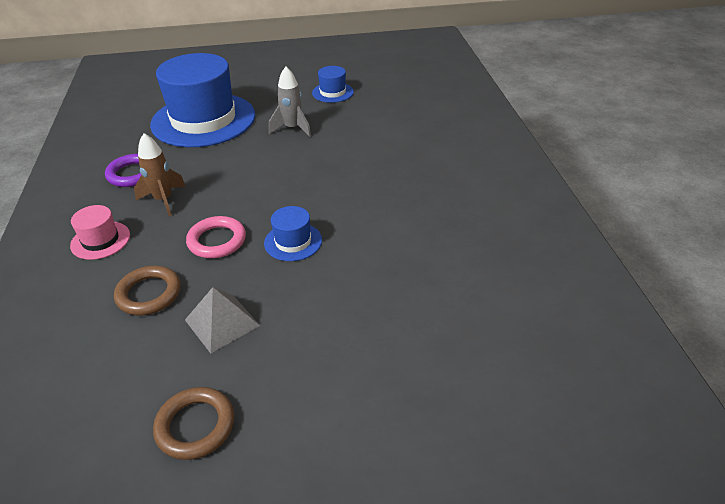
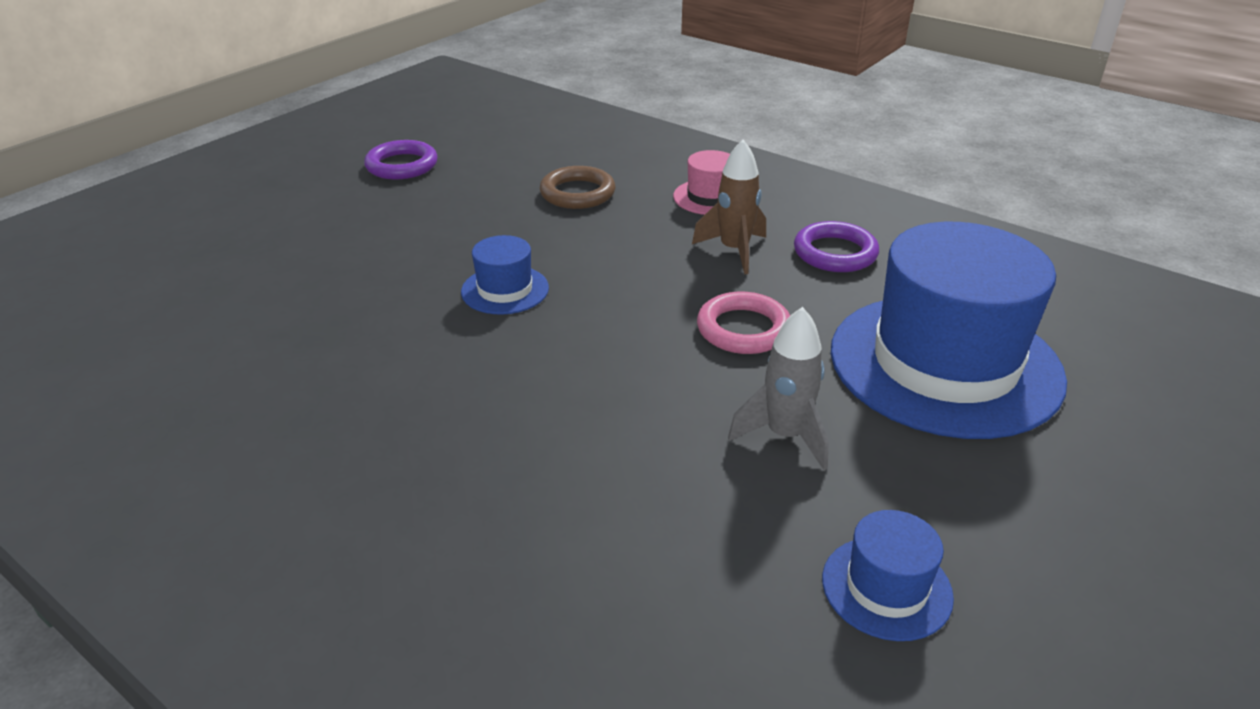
camera: 135 degrees right, 5 degrees down
(195, 426) = (402, 165): brown ring -> purple ring
(217, 241) = (594, 250): pink ring -> pink ring (743, 329)
(222, 322) = (474, 209): grey pyramid -> none

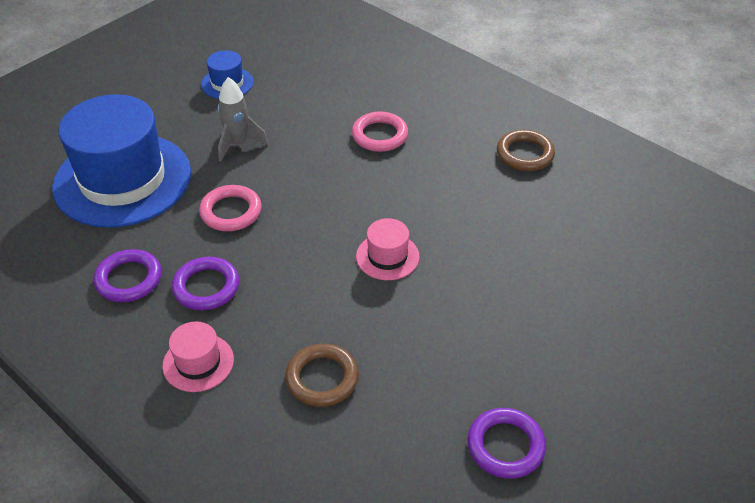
camera: 175 degrees left, 10 degrees up
(232, 448) = (525, 154): none -> brown ring
(505, 290) = (387, 256): blue hat -> pink hat
(511, 471) = (380, 135): none -> pink ring
(734, 251) = (206, 287): brown rocket -> purple ring

